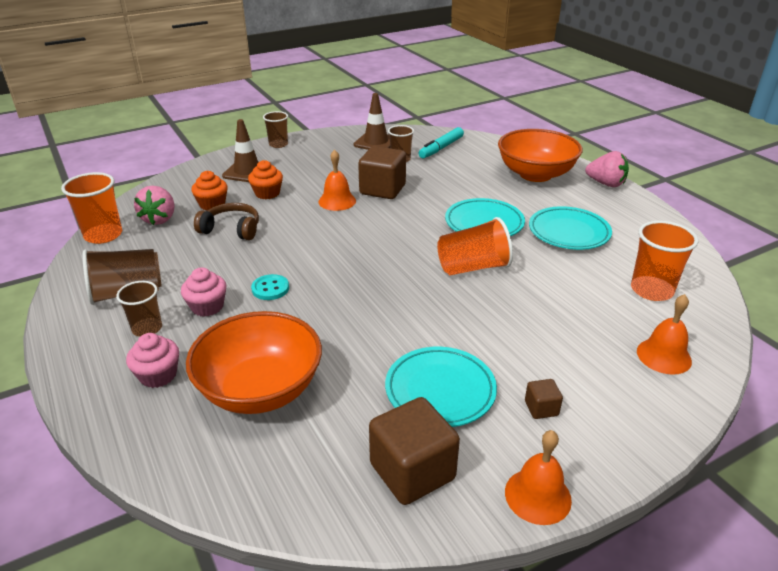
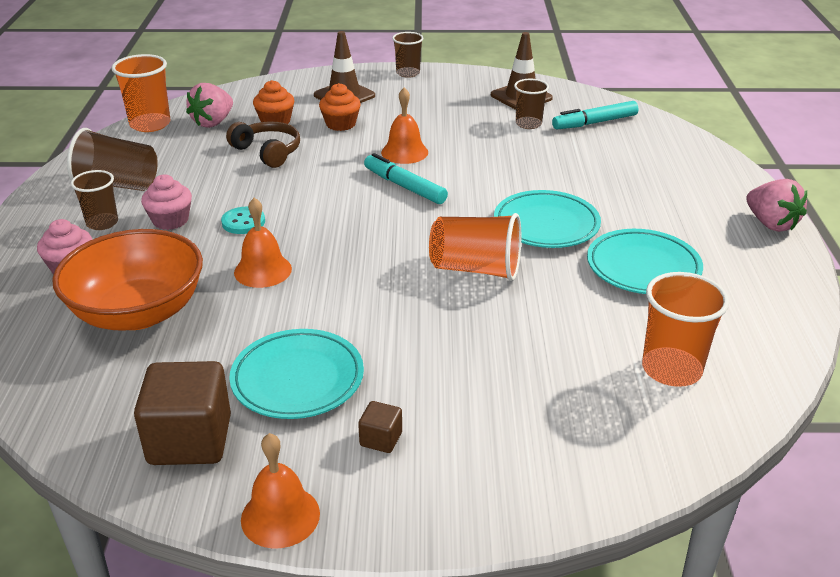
camera: 30 degrees right, 0 degrees up
(363, 225) = (404, 186): none -> turquoise marker
(382, 189) = (469, 153): brown cube -> none
(535, 174) = (683, 186): orange bowl -> none
(664, 356) = (592, 446): orange bell -> orange bell (263, 270)

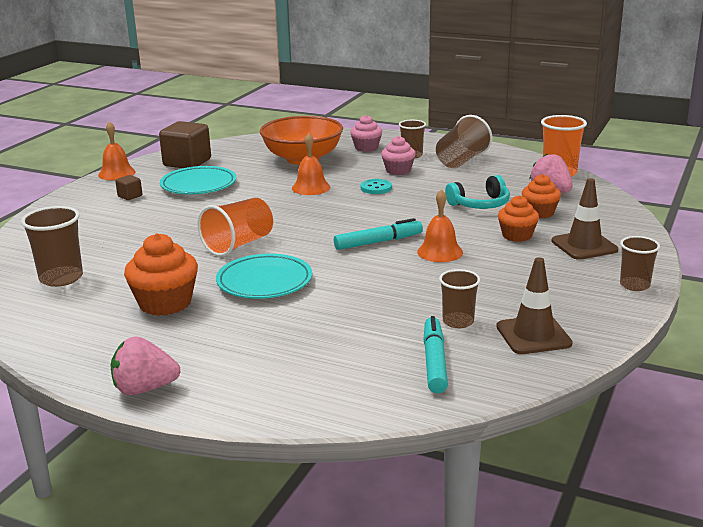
camera: 115 degrees right, 10 degrees down
(268, 152) = (480, 204): brown headphones -> turquoise headphones
(643, 267) = (165, 303): turquoise plate -> orange cupcake
(671, 369) = (61, 278): orange cup -> brown cup

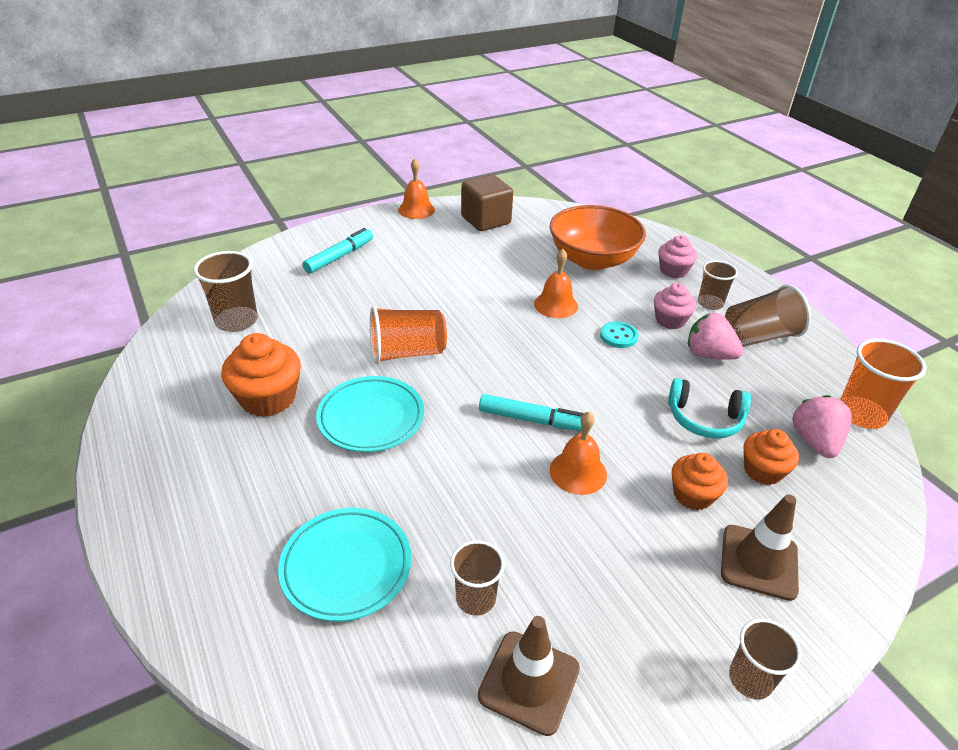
camera: 35 degrees right, 15 degrees up
(130, 196) = (395, 243): brown cube -> none
(144, 389) = (132, 502): pink strawberry -> pink strawberry (708, 355)
(198, 185) = (462, 255): turquoise plate -> turquoise plate (346, 567)
(434, 361) = (384, 647): turquoise marker -> turquoise marker (339, 256)

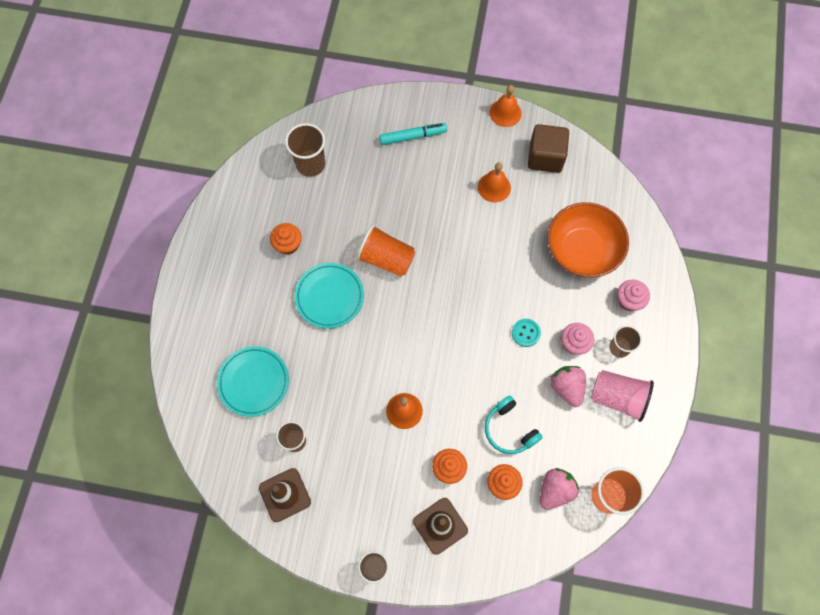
camera: 40 degrees right, 30 degrees up
(268, 398) = (288, 244): orange cupcake -> orange cupcake, size x0.64
(533, 420) = (412, 360): turquoise marker -> none
(556, 305) = (513, 278): orange bell -> orange bell (494, 187)
(758, 337) = (617, 397): brown cup -> pink cup

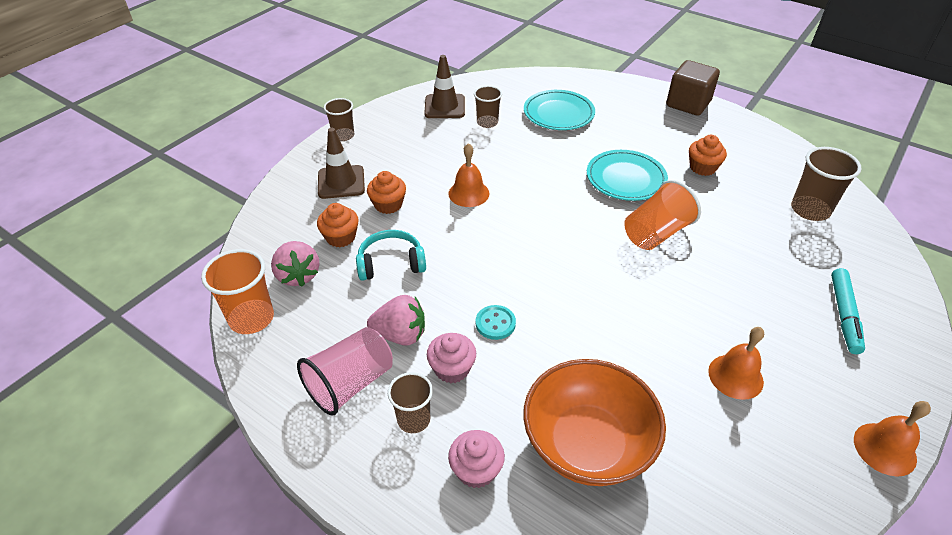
camera: 115 degrees right, 25 degrees down
(545, 157) = (781, 470): brown cube -> brown cube (688, 104)

